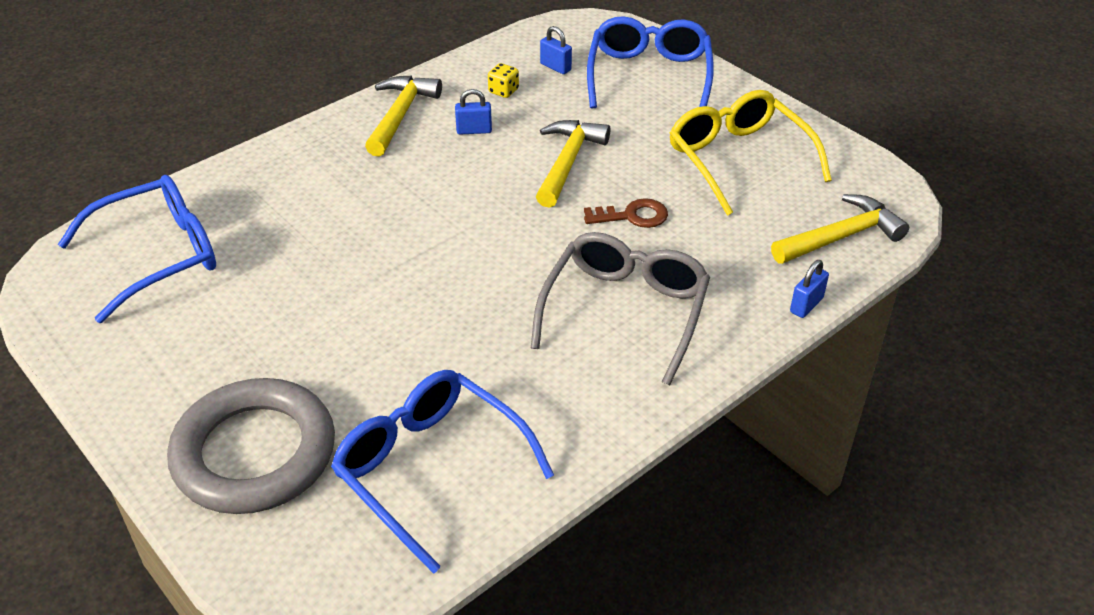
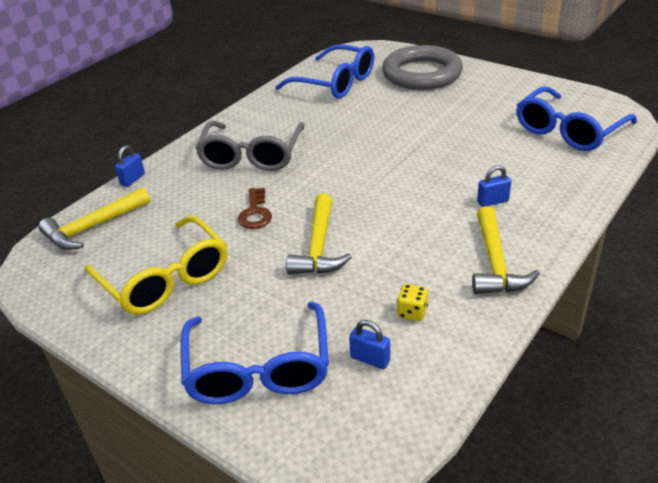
camera: 170 degrees right, 5 degrees down
(474, 130) = (416, 261): blue padlock -> blue padlock (492, 201)
(632, 216) = (255, 213): brown key -> brown key turned 75 degrees counterclockwise

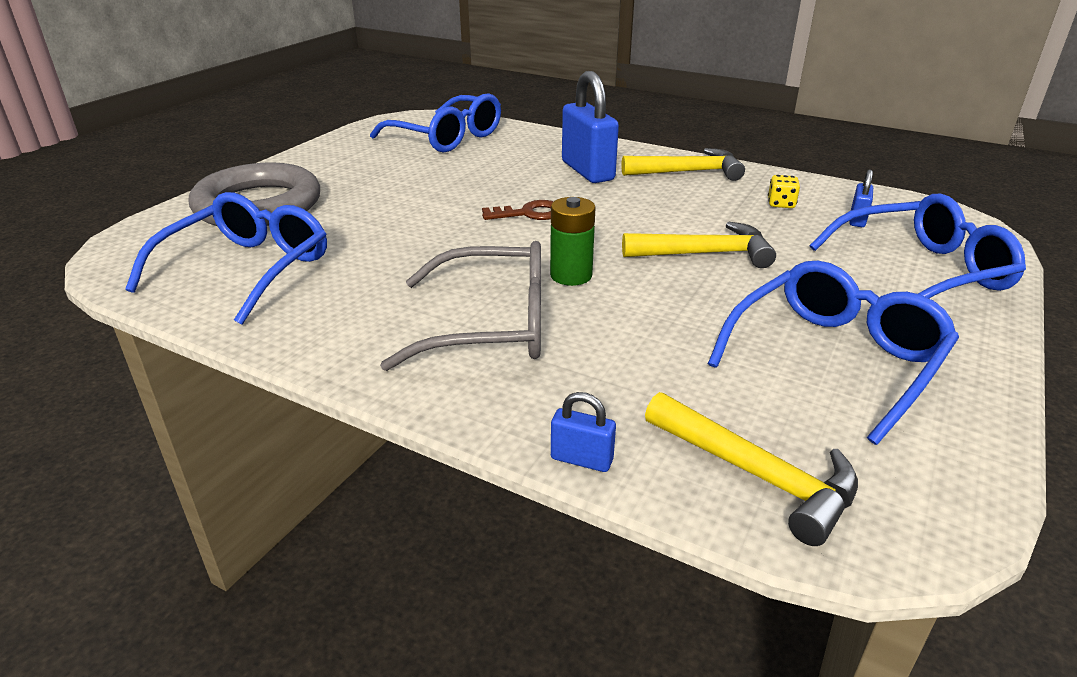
camera: 100 degrees left, 5 degrees down
(165, 278) = (835, 358): yellow glasses -> blue glasses
(255, 213) = (652, 304): brown key -> brown key (529, 213)
(301, 184) = (571, 275): none -> green battery
(492, 201) = (587, 171): blue padlock -> blue padlock, size x2.13

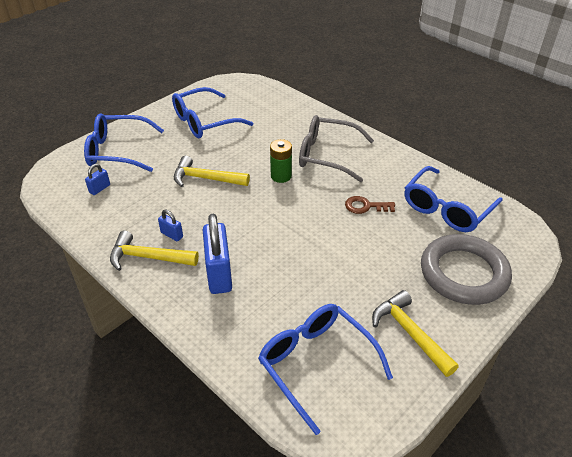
camera: 165 degrees left, 10 degrees up
(529, 213) = (282, 229): brown key -> brown key (365, 206)
(581, 459) = (312, 107): blue padlock -> blue padlock (172, 235)
(757, 475) = (264, 96): yellow hammer -> yellow hammer (409, 333)
(781, 204) = (125, 210): yellow dice -> none

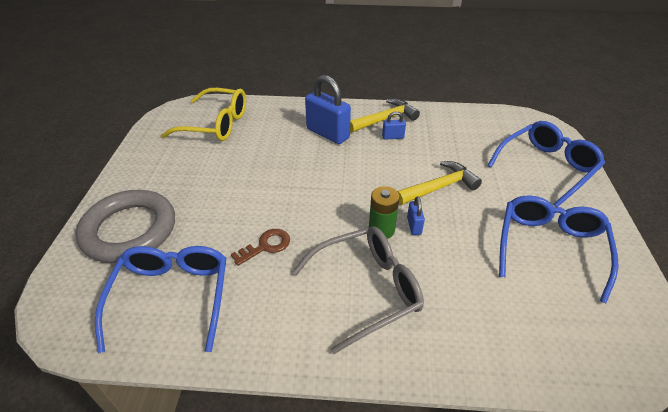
camera: 140 degrees right, 0 degrees up
(100, 189) = (494, 135): blue padlock -> blue padlock (414, 225)
(316, 364) = (216, 124): blue glasses -> yellow glasses
(409, 333) = (161, 165): yellow hammer -> none

